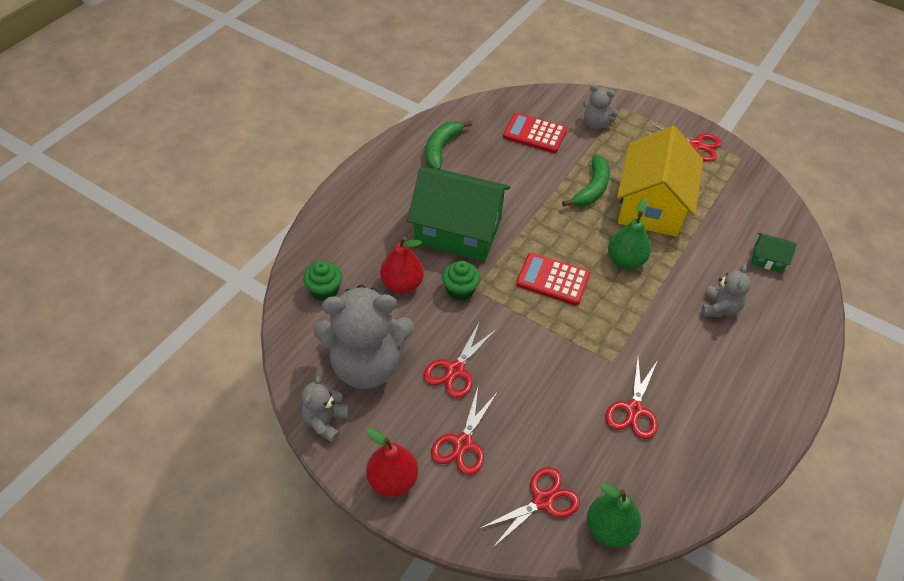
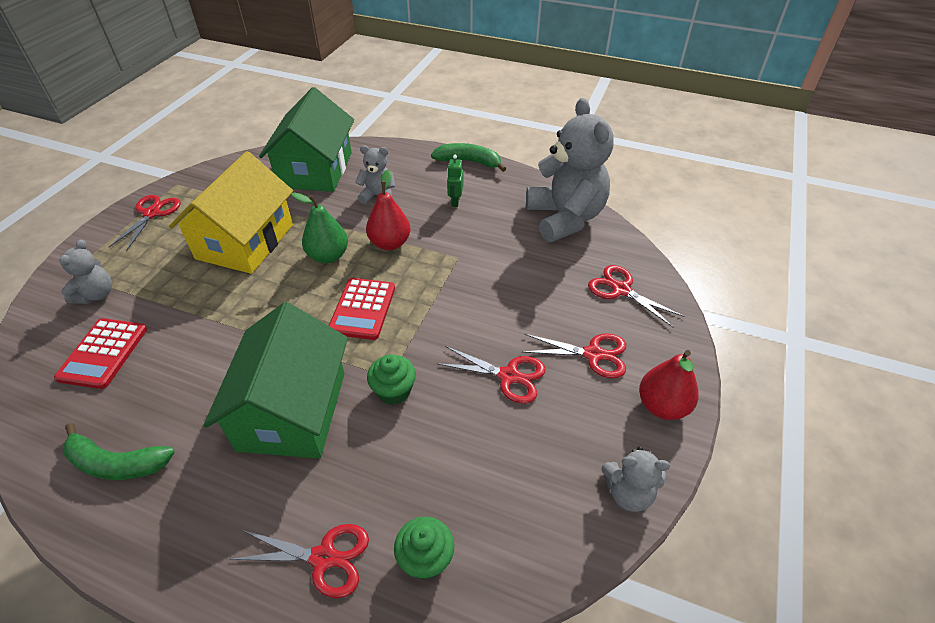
camera: 100 degrees left, 5 degrees down
(366, 365) = (532, 468): grey teddy bear -> grey teddy bear (565, 218)
(402, 284) = (395, 457): red pear -> red pear (390, 243)
(592, 189) = (217, 289): green banana -> green banana (469, 162)
(609, 528) = (622, 248): green pear -> none
(634, 410) = (505, 241): red scissors -> red scissors (323, 557)
(651, 205) = (245, 241): yellow house -> yellow house turned 75 degrees counterclockwise
(707, 377) = (455, 201): none -> green robot
(768, 259) = (315, 170): green house -> green house, size x2.42

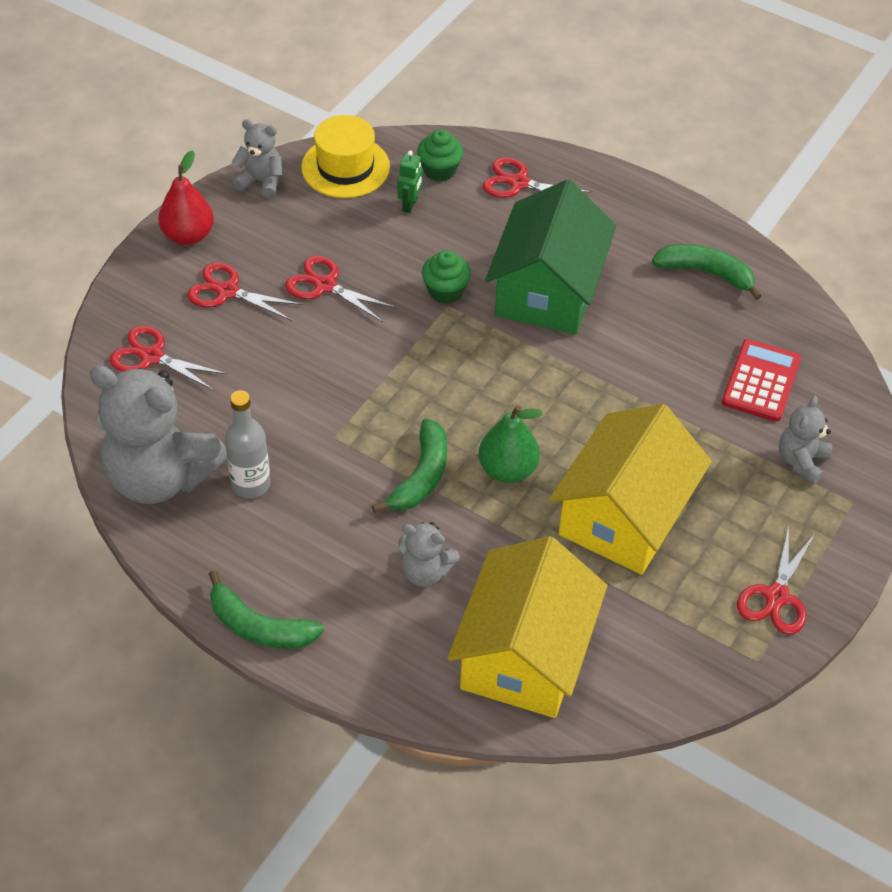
camera: 170 degrees left, 5 degrees up
(315, 170) = (524, 654): green house -> yellow house
(363, 309) = (468, 385): red calculator -> none
(390, 243) = (421, 476): red pear -> green banana
(455, 201) = (309, 538): green robot -> green robot (410, 205)
(504, 222) = (251, 484): none -> grey bottle
(541, 538) = (345, 167): none -> yellow hat
(565, 218) = (160, 477): grey teddy bear -> grey teddy bear turned 60 degrees counterclockwise
(621, 290) = (151, 357): red scissors -> red scissors turned 150 degrees clockwise

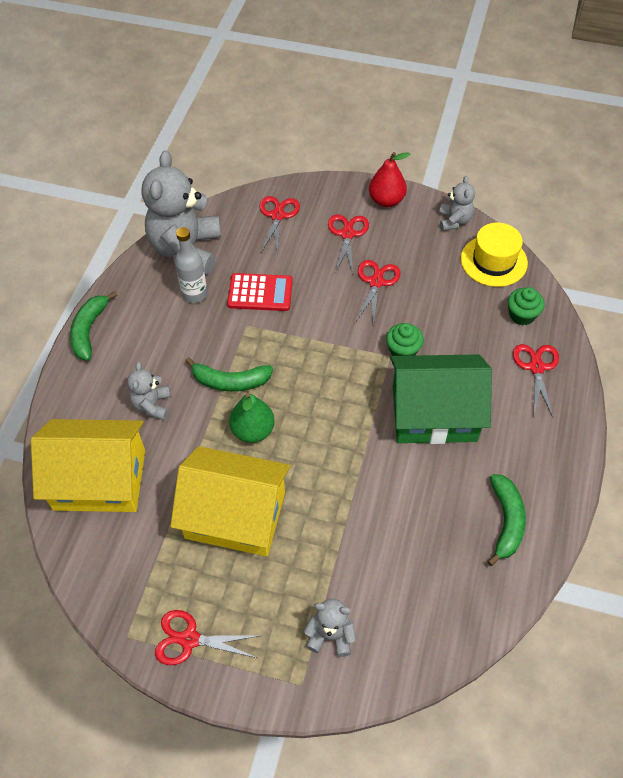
camera: 75 degrees right, 5 degrees up
(410, 205) = (477, 307): green robot -> none
(761, 381) = (404, 587): red calculator -> red calculator (260, 293)

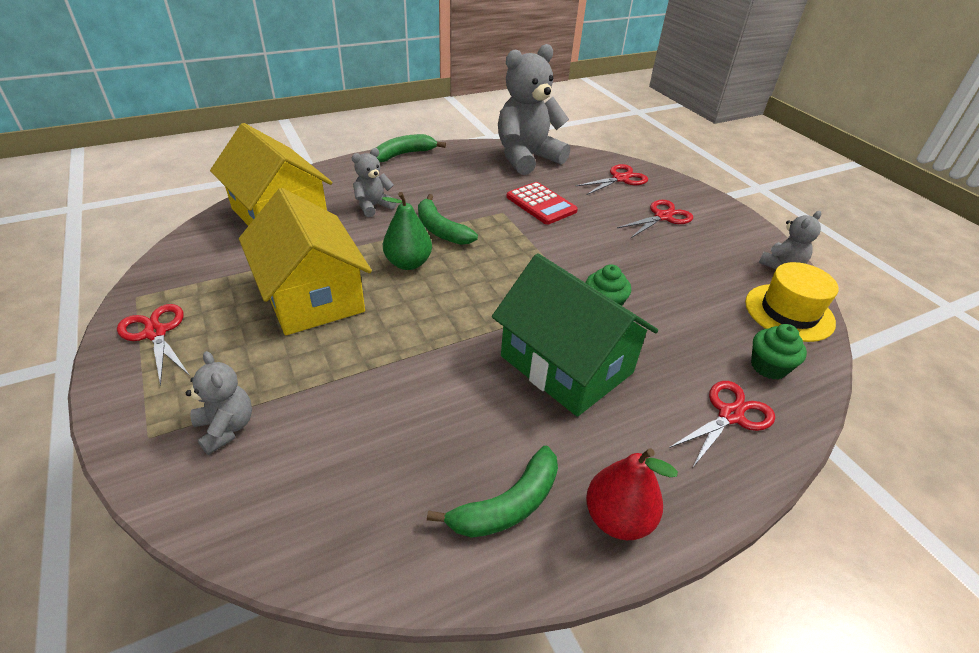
camera: 45 degrees right, 15 degrees down
(194, 294) = (495, 178): grey bottle -> none
(376, 282) = (645, 254): red scissors -> none
(386, 200) = (728, 219): red pear -> red pear (617, 518)

